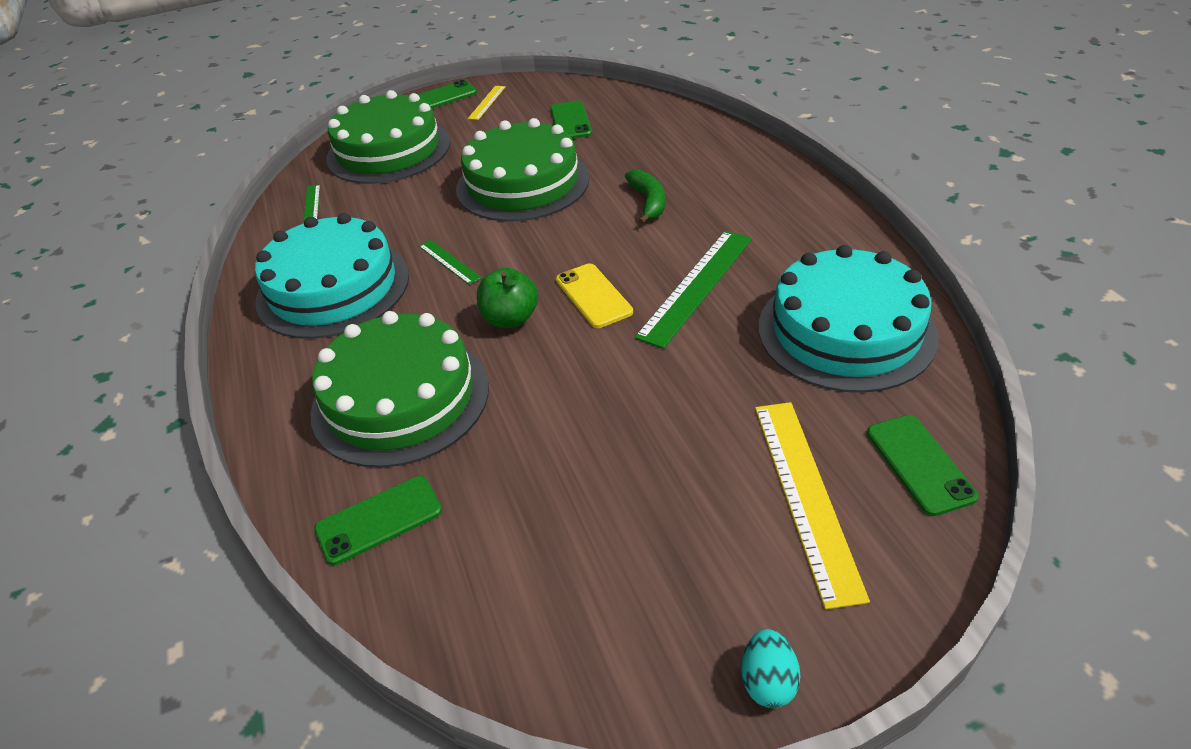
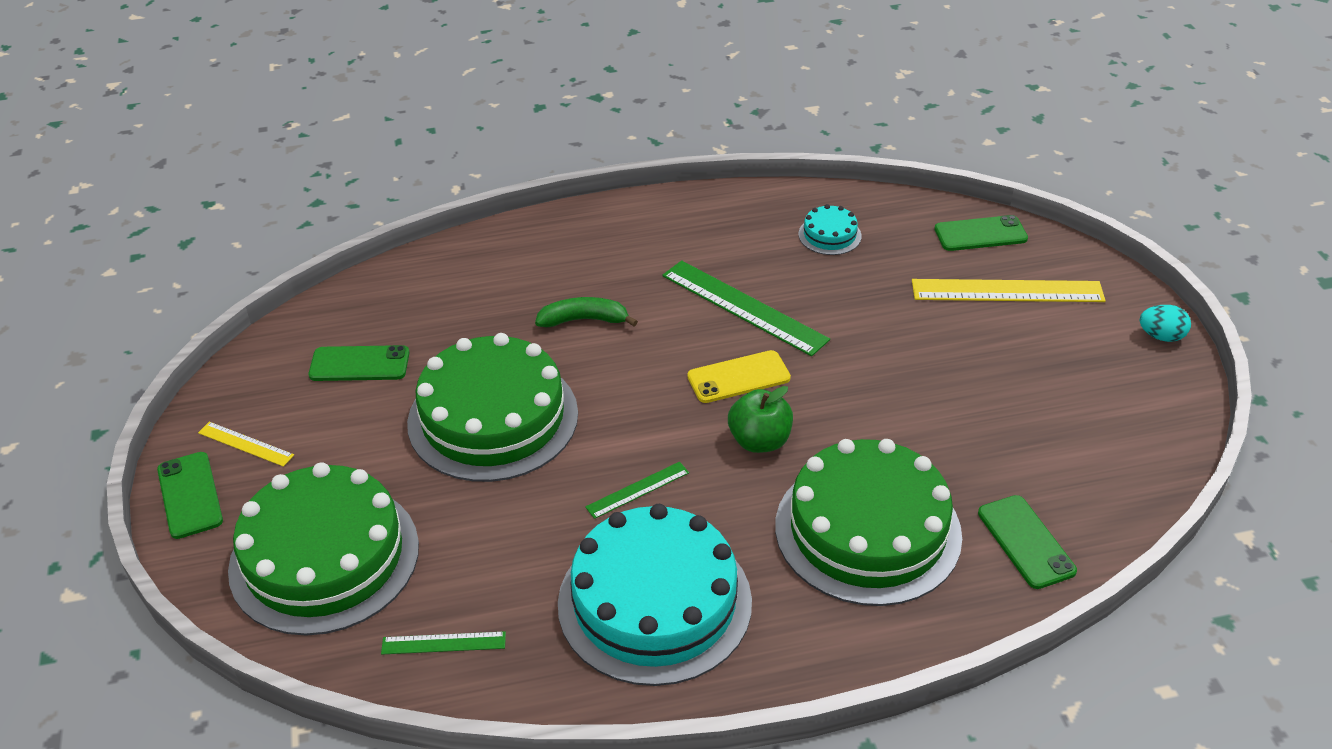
camera: 85 degrees left, 0 degrees up
(846, 331) = (829, 235): turquoise cake -> turquoise cake, size x0.43

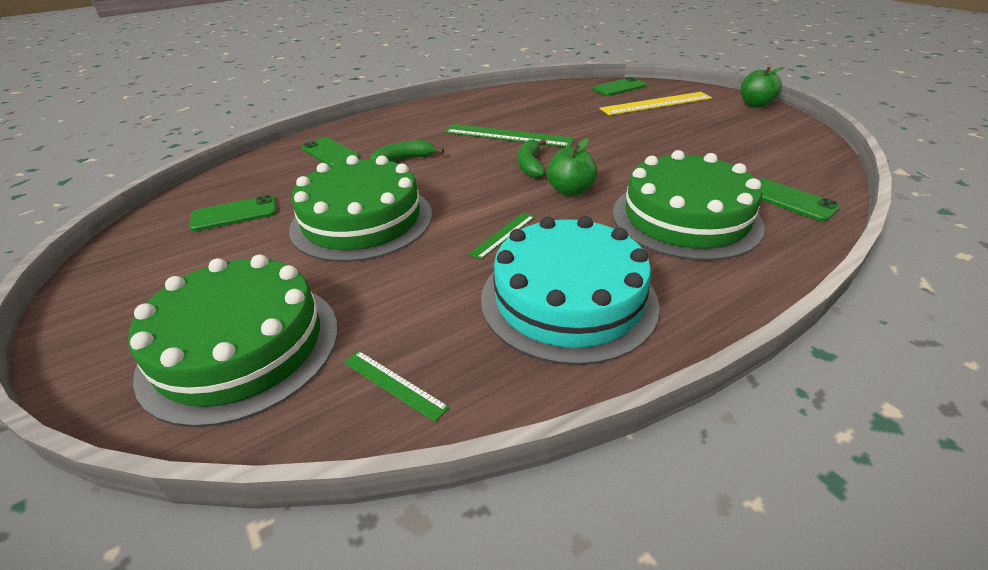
camera: 20 degrees left, 5 degrees down
(190, 495) = (80, 334): green phone -> green phone (330, 153)
(246, 444) = (137, 283): yellow ruler -> none
(443, 643) = (394, 384): green ruler -> green ruler turned 60 degrees clockwise
(738, 377) = (530, 165): yellow phone -> green banana
(829, 235) = (536, 101): turquoise cake -> none
(1161, 336) = (755, 104): turquoise egg -> green apple

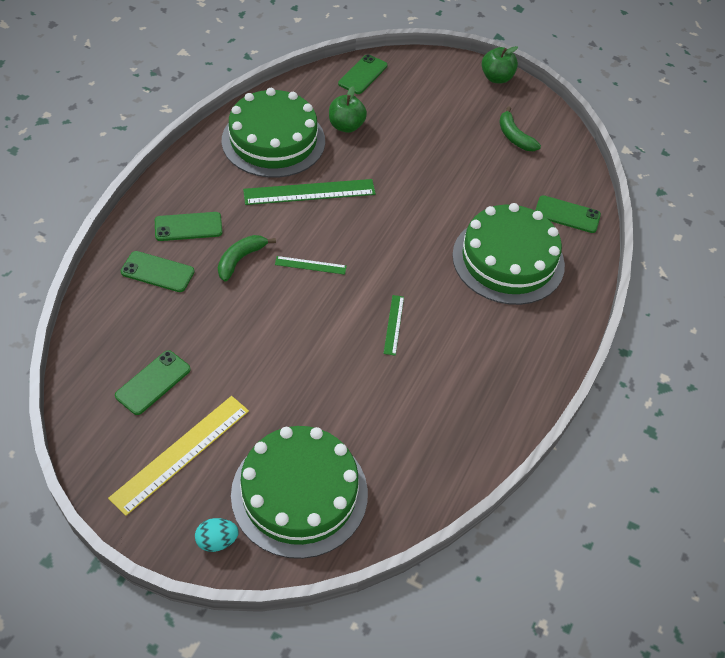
camera: 35 degrees left, 15 degrees up
(107, 358) = (217, 541): none -> turquoise egg
(362, 220) = (273, 349): green cake -> green cake (273, 140)
(385, 135) = (188, 227): none -> green phone
(394, 384) = (417, 474): green ruler -> green ruler (310, 265)
(530, 165) = (358, 231): green banana -> green banana (514, 137)
(568, 299) = (475, 369): turquoise cake -> none
(570, 191) = (411, 255): green apple -> green apple (346, 126)
(656, 103) = (412, 98): yellow ruler -> yellow ruler (181, 453)

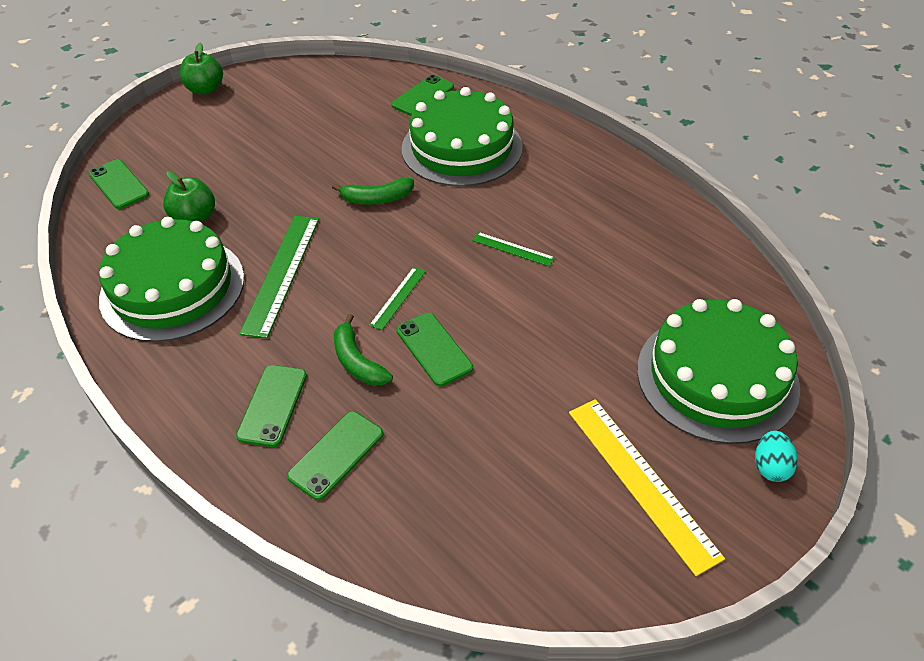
camera: 65 degrees left, 5 degrees down
(153, 382) = (523, 493): green phone -> green phone (434, 349)
(514, 137) = (299, 100): green banana -> green banana (377, 199)

